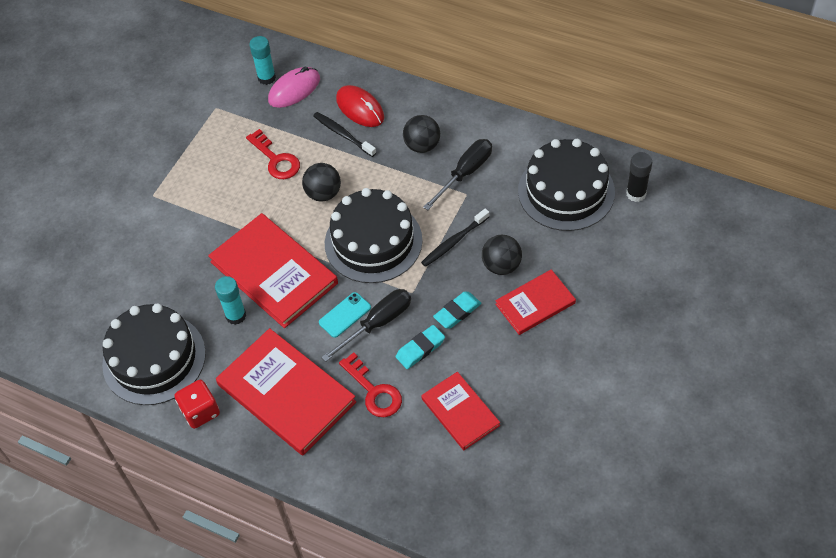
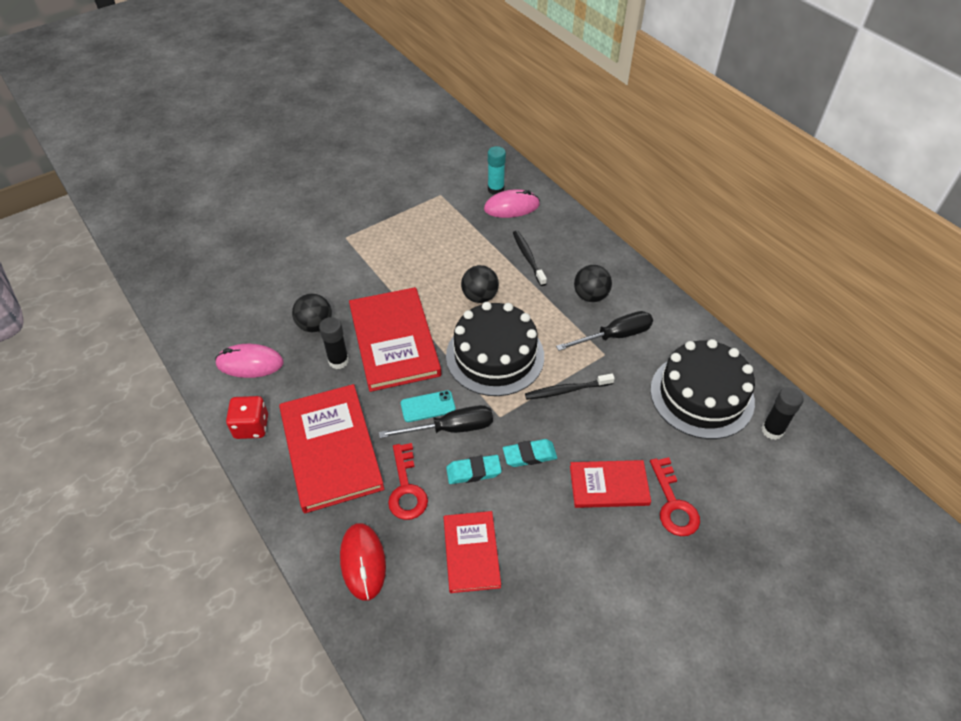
camera: 25 degrees right, 5 degrees down
(154, 359) = (250, 363): black cake -> pink mouse
(236, 315) = (338, 361): turquoise glue stick -> black glue stick
(276, 159) = (459, 253): red key -> red key (673, 504)
(360, 108) = (556, 244): red mouse -> red mouse (363, 562)
(501, 265) = (598, 433): black ball -> black ball (315, 325)

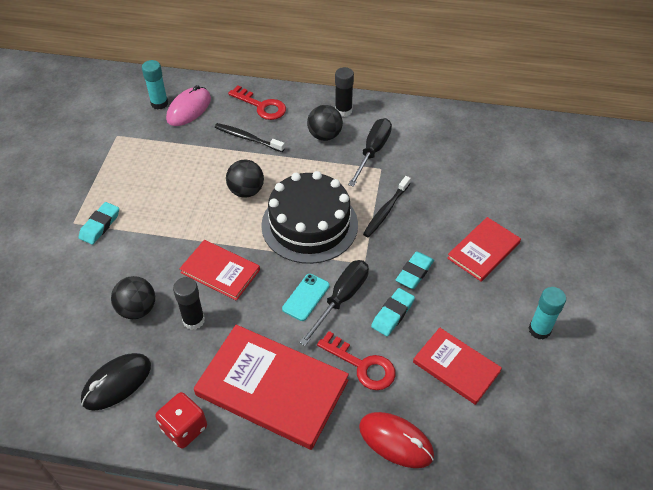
camera: 45 degrees left, 0 degrees up
(250, 363) = (117, 383): pink mouse -> black mouse
(358, 251) = (100, 225): none -> turquoise eraser
(394, 341) = (220, 271): red book -> red book, size x0.58
(575, 587) = (539, 330): none -> turquoise glue stick
(673, 504) = (530, 230): red key -> red key (261, 106)
(701, 395) = (468, 151): black cake -> none
(772, 430) = (529, 143): black glue stick -> black glue stick (343, 111)

